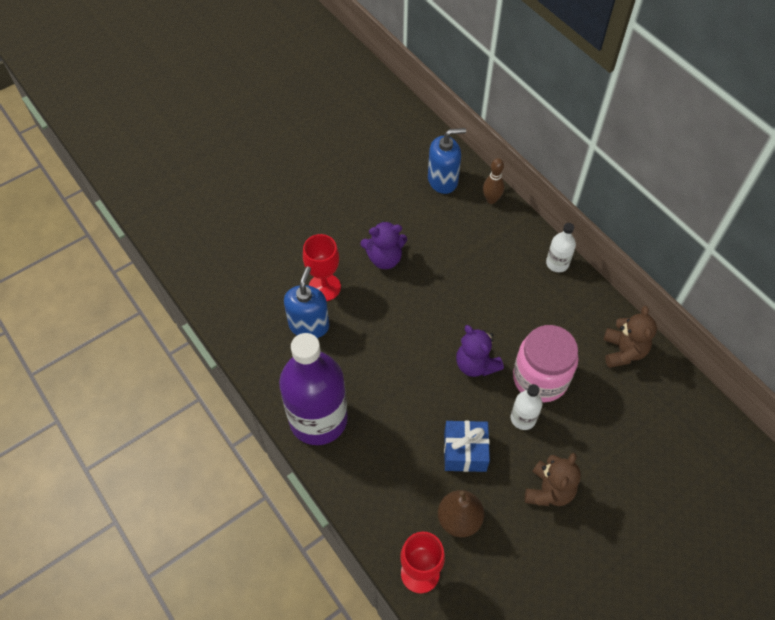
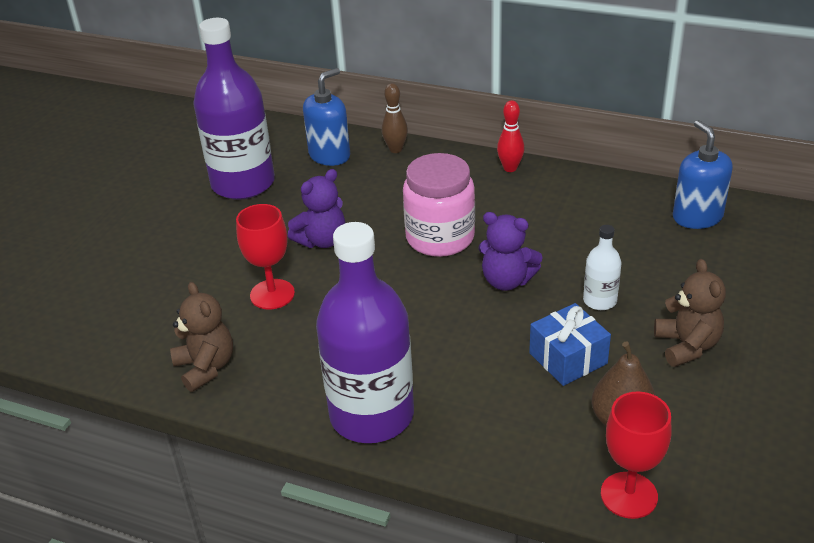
camera: 30 degrees left, 20 degrees down
(309, 325) = (283, 335): blue soap dispenser -> blue soap dispenser (697, 217)
(369, 176) = (243, 183): none -> purple bottle
(540, 378) = (583, 261): pink jar -> pink jar (440, 238)
(557, 263) = (510, 168): white bottle -> red bowling pin
(623, 351) = (641, 204): brown teddy bear -> brown teddy bear (206, 367)

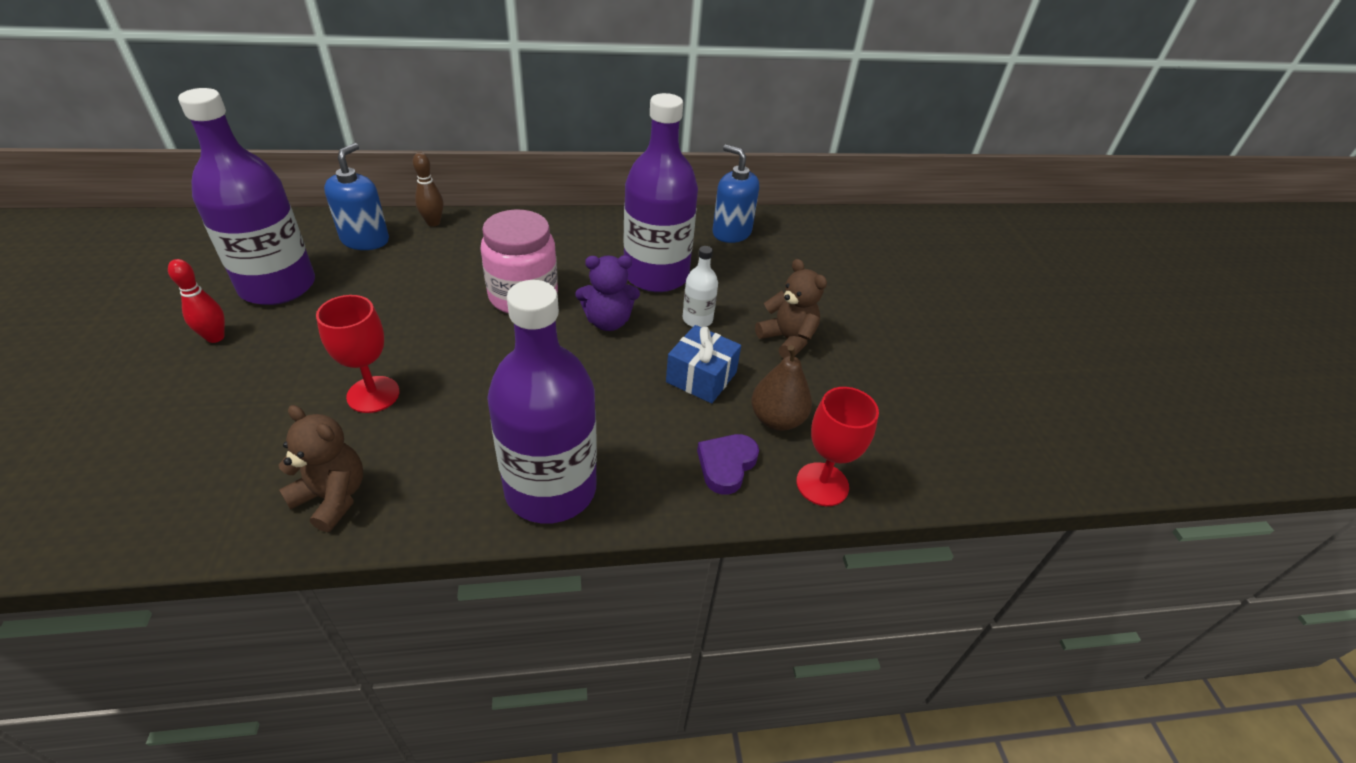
camera: 35 degrees left, 5 degrees up
(322, 240) = (401, 325): purple teddy bear -> none
(510, 168) = (554, 221): red bowling pin -> red bowling pin (215, 337)
(541, 446) = (726, 465): none -> purple heart
(583, 245) = (656, 275): none -> purple bottle

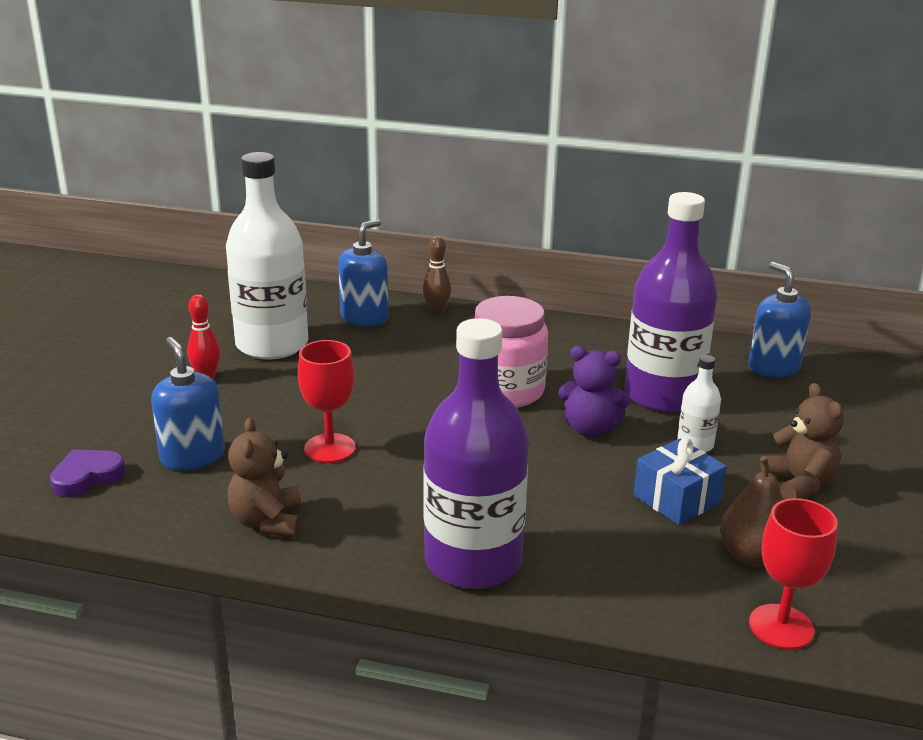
camera: 25 degrees right, 15 degrees down
(226, 438) = (192, 456): none -> blue soap dispenser
(278, 286) = (272, 344): purple bottle -> white bottle
(332, 497) = (267, 522): brown teddy bear -> brown teddy bear turned 150 degrees counterclockwise
(726, 465) = (672, 584): purple heart -> purple heart (87, 477)

